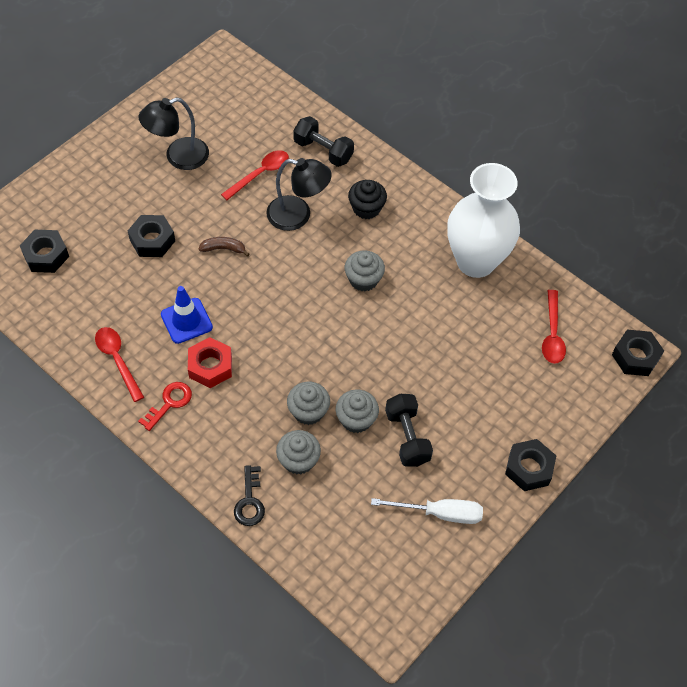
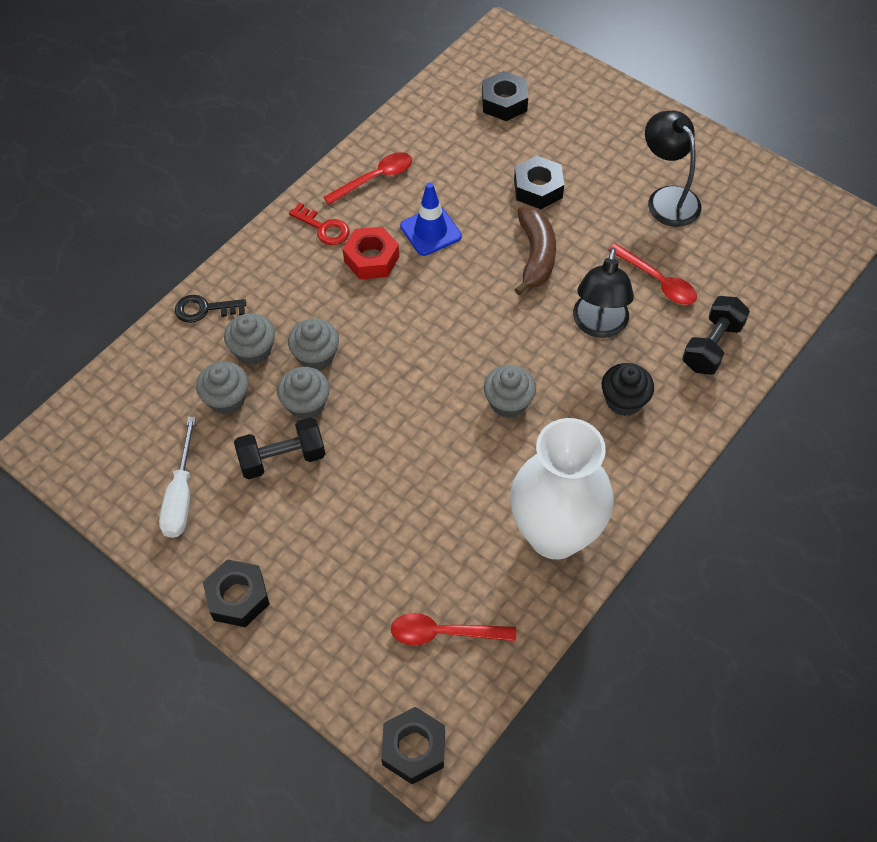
camera: 90 degrees right, 0 degrees up
(223, 249) = (536, 255): brown banana -> brown banana, size x1.75
(347, 480) = (226, 399): none -> grey cupcake

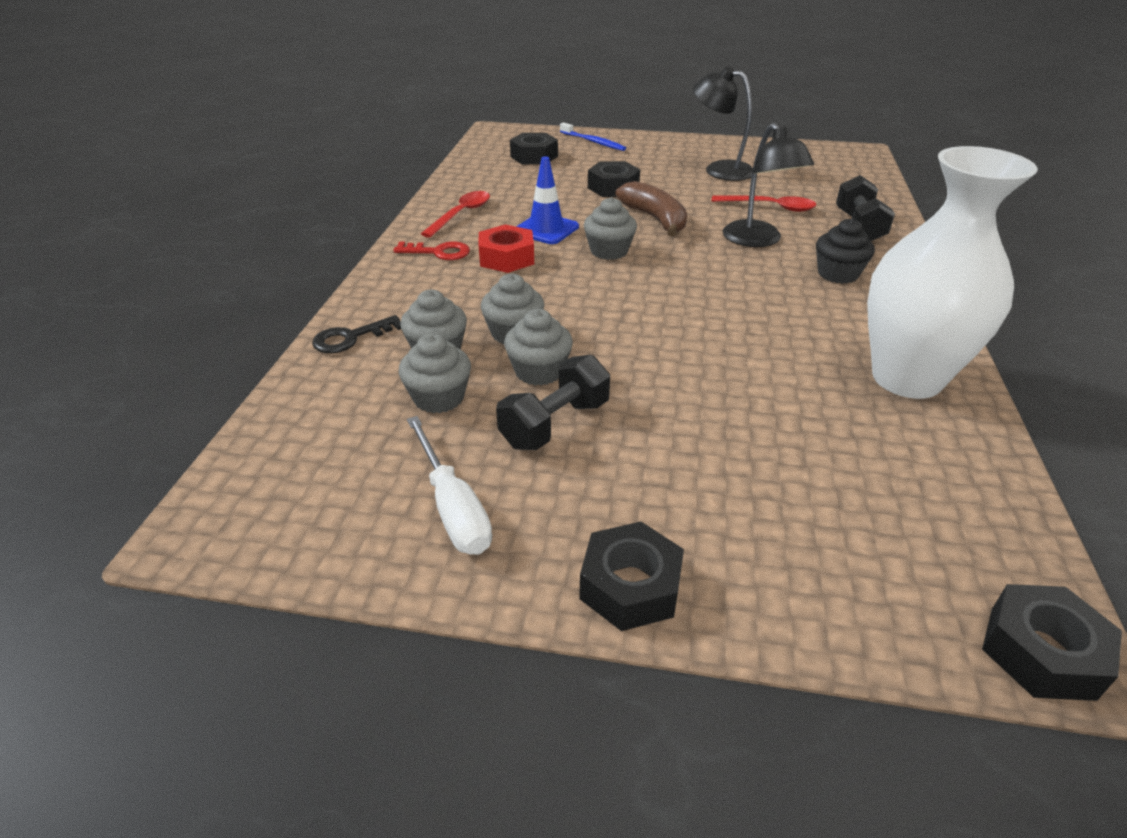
camera: 30 degrees left, 20 degrees down
(444, 633) = (914, 506): red spoon -> none
(508, 402) = (742, 305): grey cupcake -> grey cupcake (609, 251)
(583, 96) = (593, 142): none -> blue toothbrush

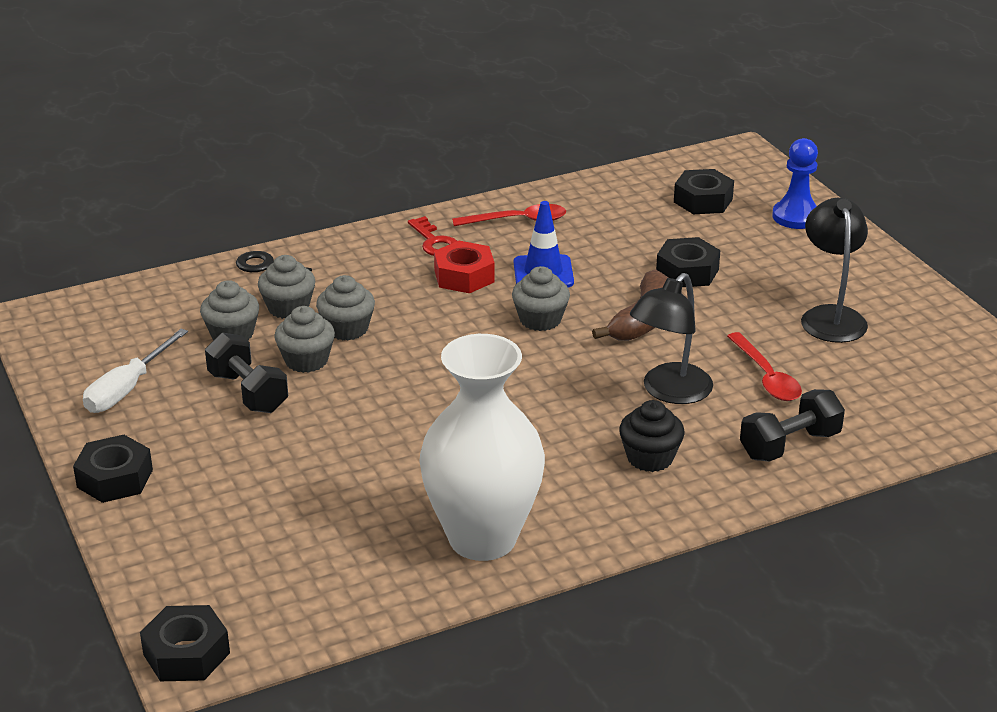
camera: 55 degrees right, 5 degrees down
(555, 424) = (248, 392): black dumbbell -> black dumbbell turned 45 degrees clockwise
(593, 142) = (796, 217): blue toothbrush -> blue pawn

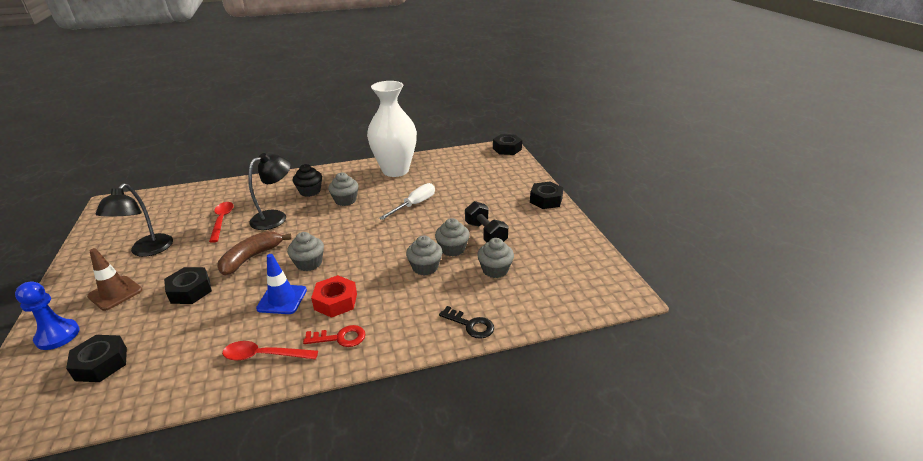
camera: 170 degrees left, 0 degrees up
(127, 389) = (551, 241): white screwdriver -> white screwdriver (414, 204)
(288, 308) = (459, 286): grey cupcake -> grey cupcake (345, 200)
(434, 242) = (340, 338): red key -> red key turned 105 degrees clockwise
(789, 445) = (247, 191): black dumbbell -> none
(792, 261) = (115, 293): none -> brown traffic cone

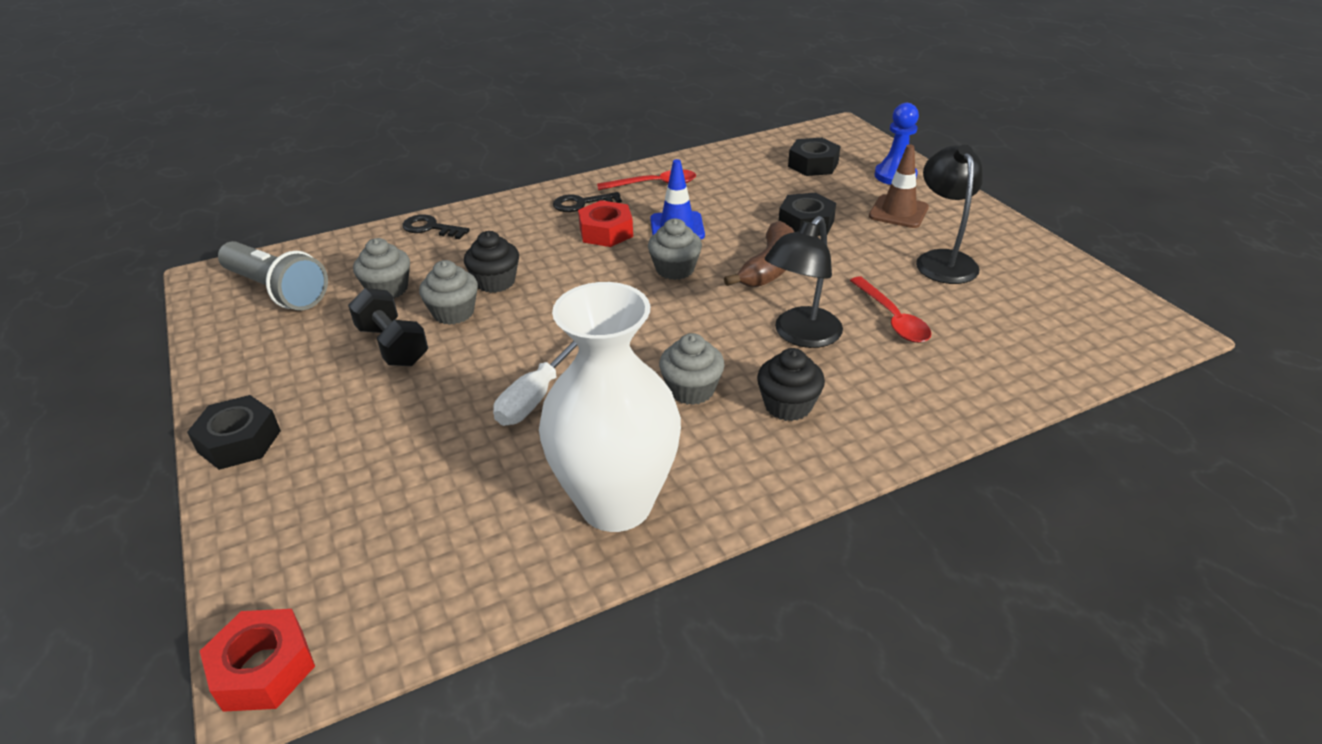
camera: 170 degrees right, 5 degrees up
(340, 338) = (581, 203): red key -> black key
(425, 267) = (495, 282): grey cupcake -> black cupcake
(507, 149) = (264, 668): black nut -> red nut
(569, 277) = (277, 291): none -> grey flashlight

